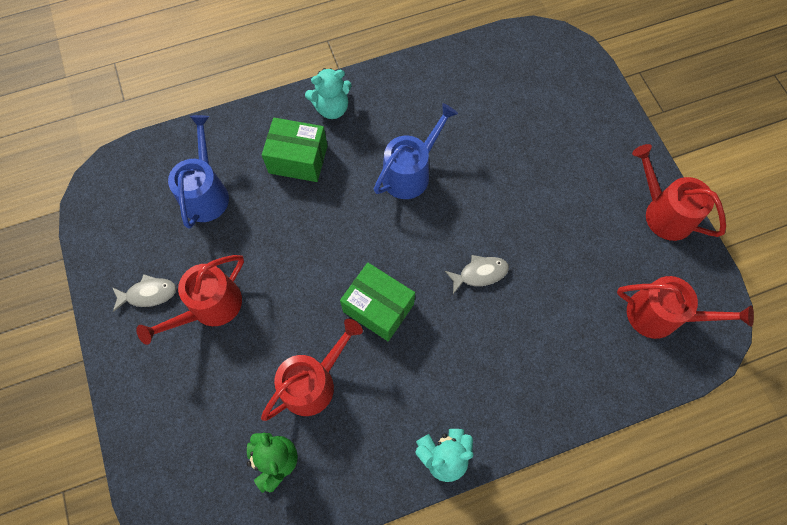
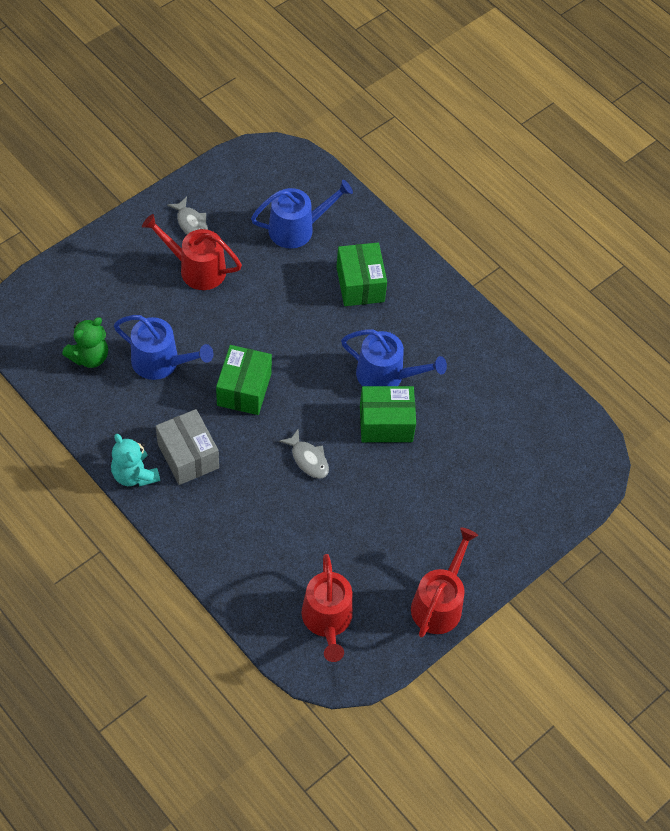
camera: 65 degrees right, 10 degrees down
(313, 382) = (161, 362): red watering can -> blue watering can
(332, 108) = (425, 293): turquoise teddy bear -> none
(439, 390) = (188, 456): none -> grey box
(462, 191) = (386, 423): none -> green box

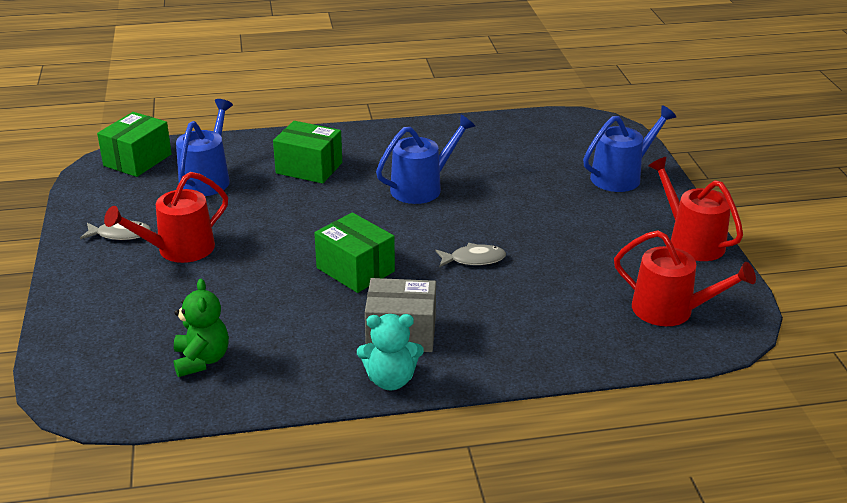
camera: 55 degrees left, 25 degrees down
(161, 362) = (265, 311): blue watering can -> blue watering can (621, 176)
(386, 423) = (473, 204): green box -> green box (137, 160)

